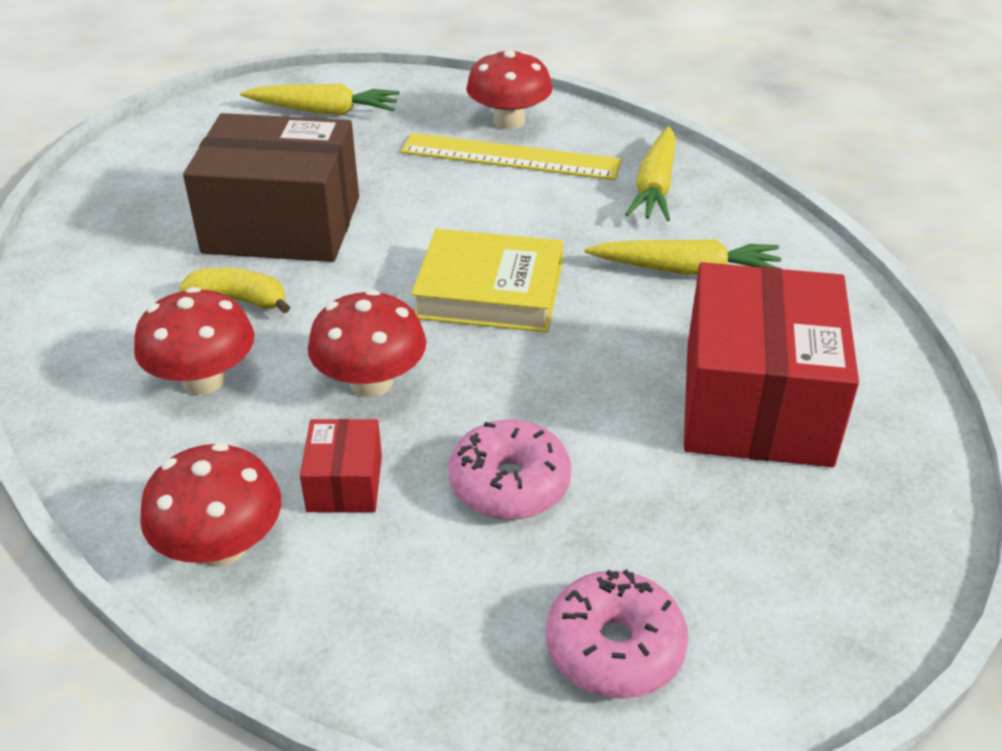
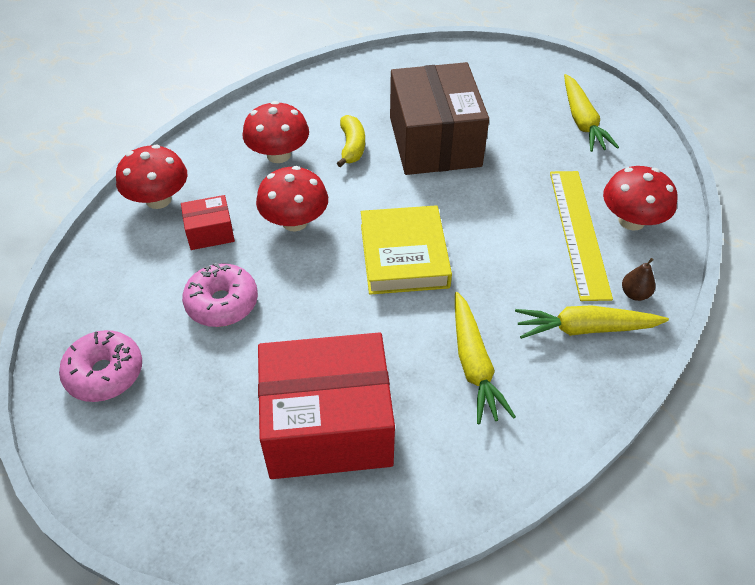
camera: 75 degrees right, 10 degrees up
(616, 146) = (634, 294): none -> brown pear

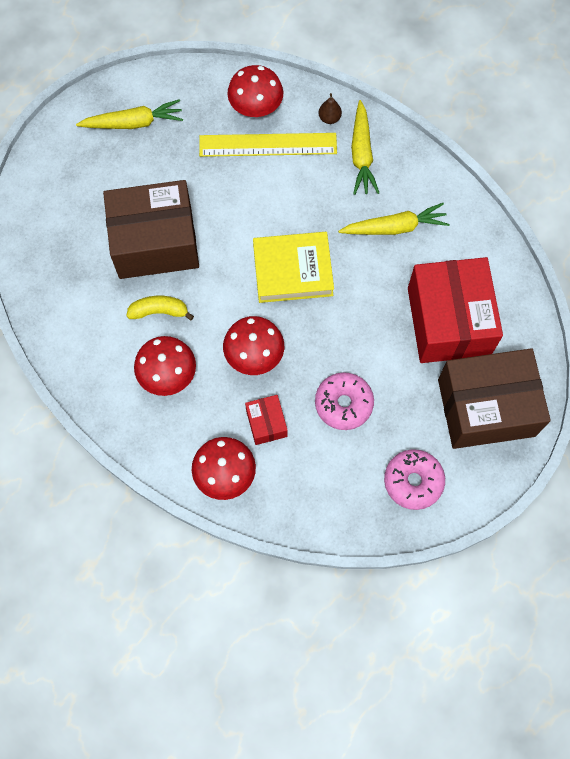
camera: 90 degrees left, 20 degrees up
(190, 467) = (486, 407): none -> brown box

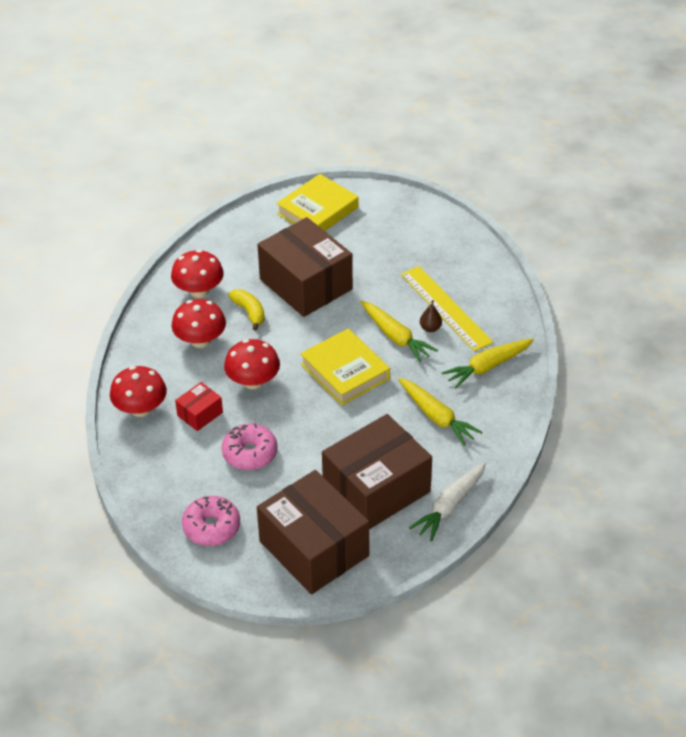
camera: 60 degrees right, 25 degrees down
(59, 177) = (318, 211): none -> yellow book
(133, 123) = (397, 227): yellow carrot -> yellow carrot (395, 337)
(256, 107) = (474, 286): red mushroom -> red mushroom (199, 291)
(329, 118) = (504, 333): brown pear -> brown pear (430, 328)
(448, 321) = (376, 489): red box -> brown box
(501, 274) = (450, 506): none -> white carrot

